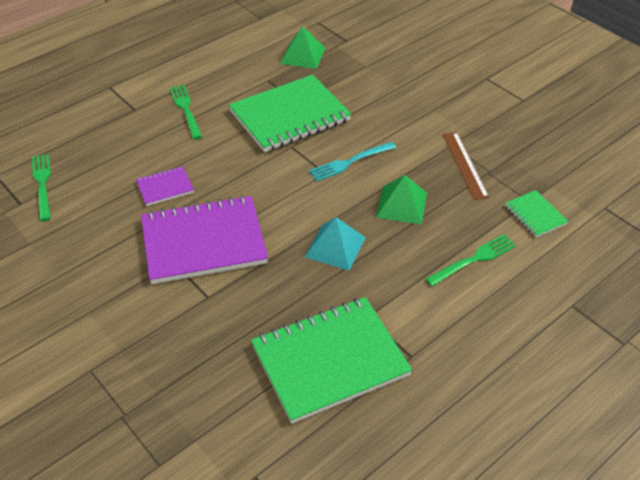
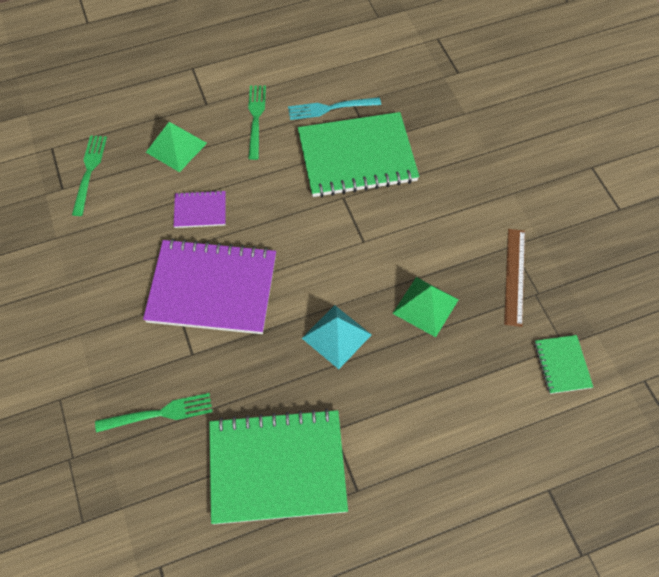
camera: 20 degrees right, 15 degrees up
(303, 55) = (403, 80): green pyramid -> green pyramid (176, 147)
(350, 162) = (394, 235): turquoise fork -> turquoise fork (330, 108)
(474, 259) = (470, 399): green fork -> green fork (159, 413)

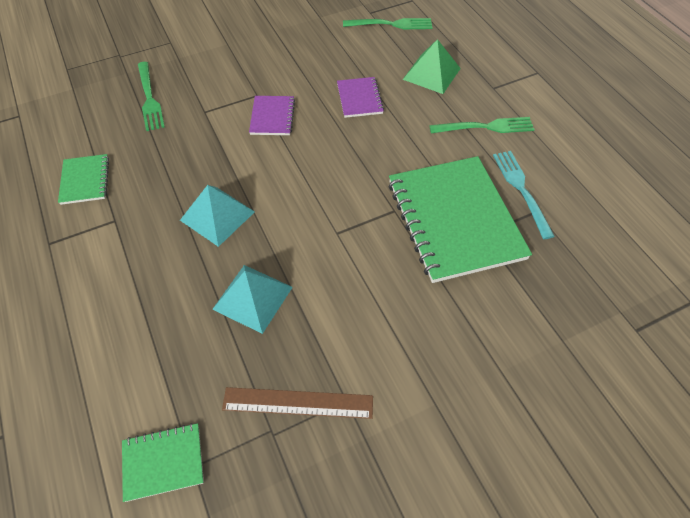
camera: 85 degrees right, 5 degrees down
(212, 288) = (272, 117): purple notebook -> purple notebook, size x0.46
(277, 467) = (85, 180): green notebook -> green notebook, size x0.46
(425, 306) = (253, 298): green pyramid -> turquoise pyramid

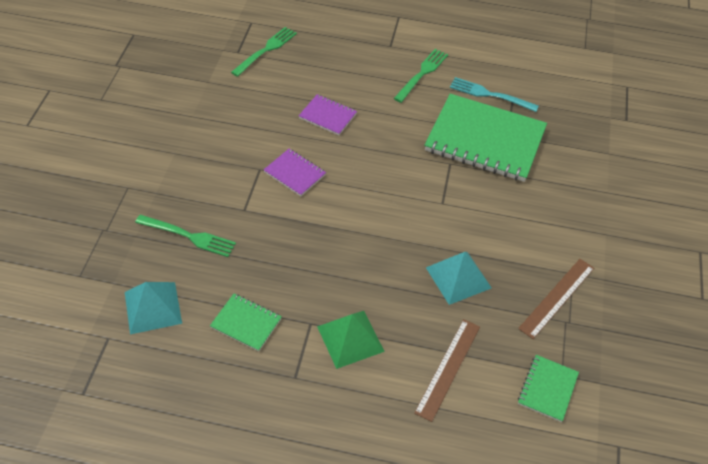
camera: 55 degrees left, 5 degrees down
(131, 352) = (448, 368): none -> brown ruler
(217, 216) = (366, 258): turquoise pyramid -> turquoise pyramid (153, 307)
(431, 73) = (343, 65): green pyramid -> green pyramid (350, 339)

